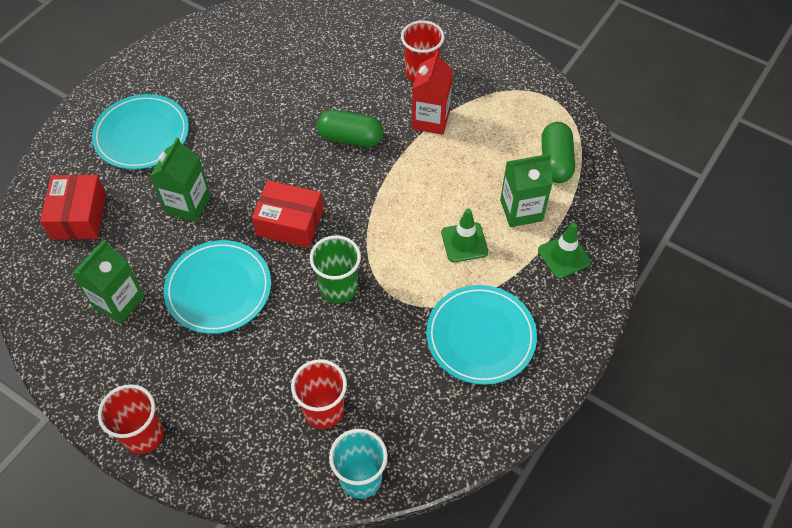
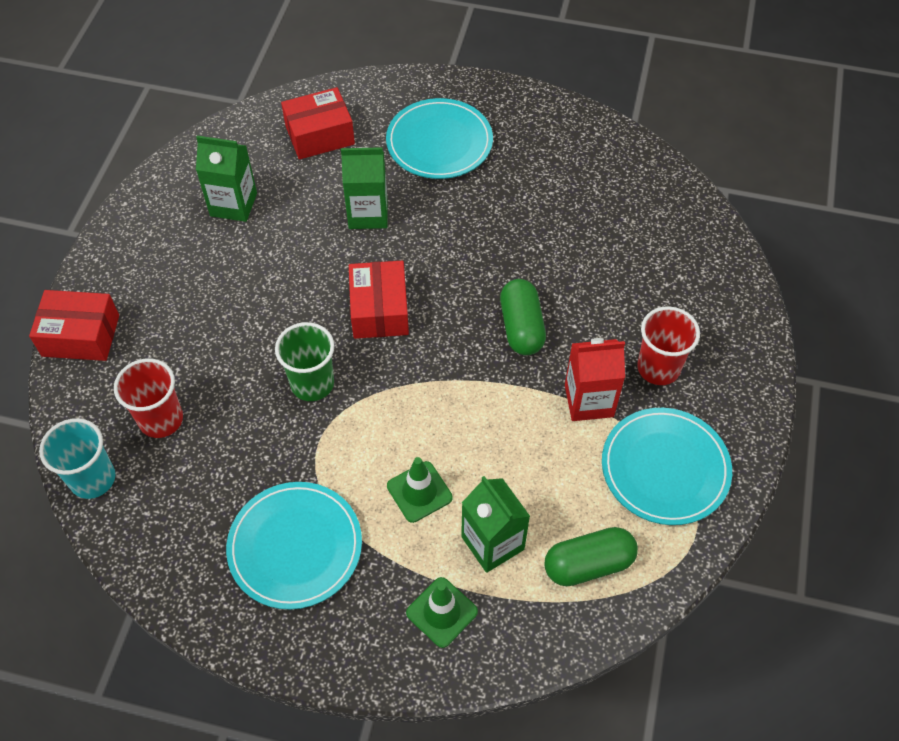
camera: 70 degrees right, 0 degrees up
(143, 435) = (98, 280): red cup -> none
(201, 462) = (81, 335): none -> red box
(218, 289) = (275, 278): turquoise plate -> turquoise plate (665, 468)

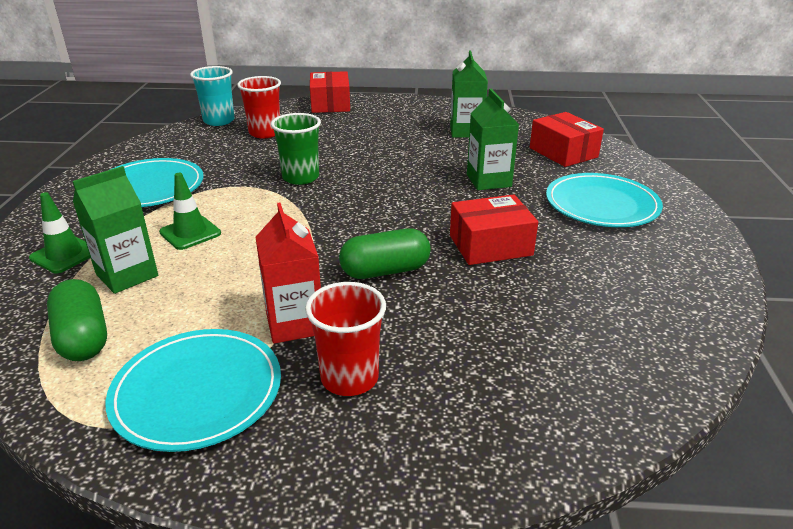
camera: 80 degrees right, 25 degrees down
(379, 310) = (383, 196): red box -> red box (490, 245)

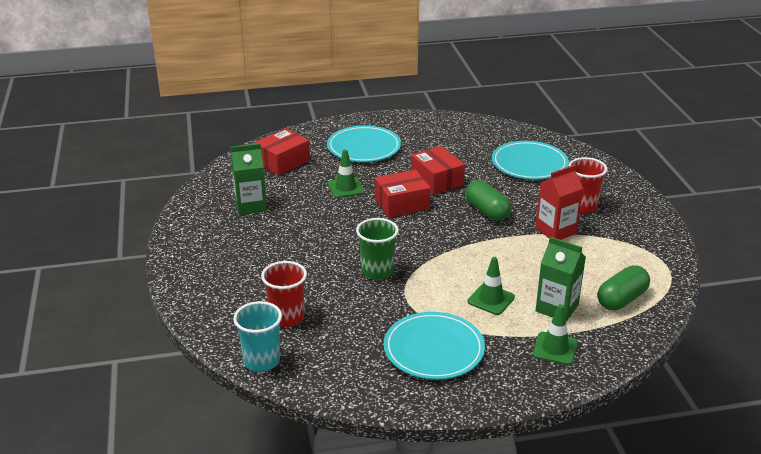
camera: 105 degrees left, 0 degrees up
(197, 392) = (625, 246): turquoise plate -> turquoise plate (529, 164)
(330, 104) = (192, 294): red box -> red box (402, 204)
(488, 181) = (346, 188): green carton -> green traffic cone

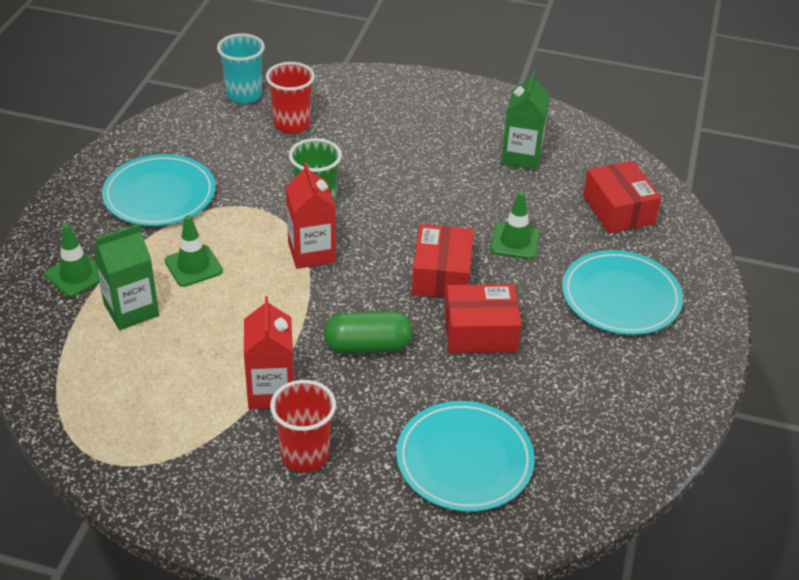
camera: 115 degrees right, 10 degrees up
(428, 256) = (311, 252): none -> red carton
(621, 299) = (92, 374): green capsule -> none

